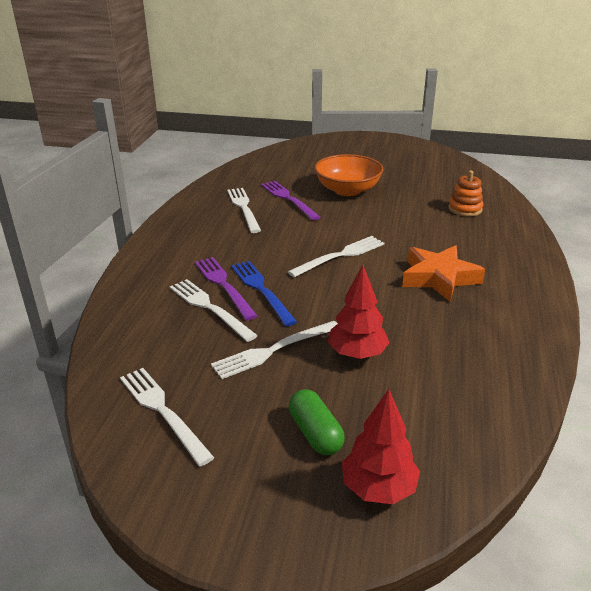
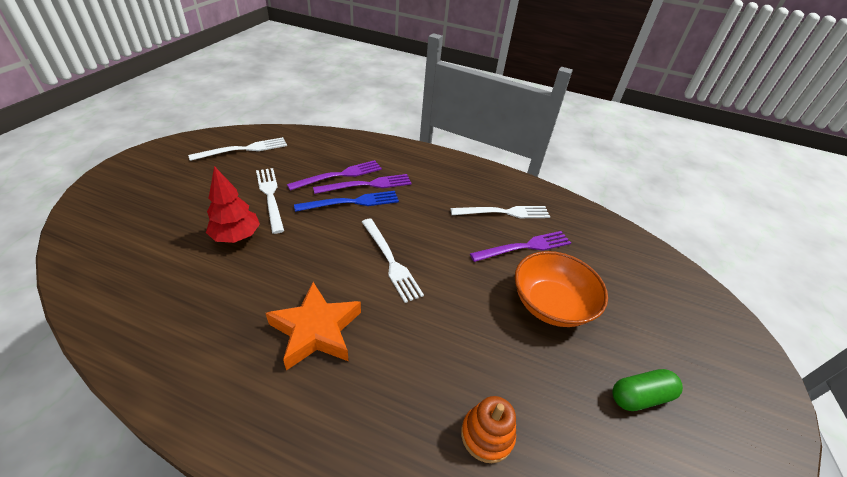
camera: 95 degrees right, 10 degrees up
(209, 308) = (339, 175): white fork -> purple fork
(315, 433) = (175, 200): green capsule -> green capsule (640, 396)
(378, 488) = (108, 215): red tree -> none

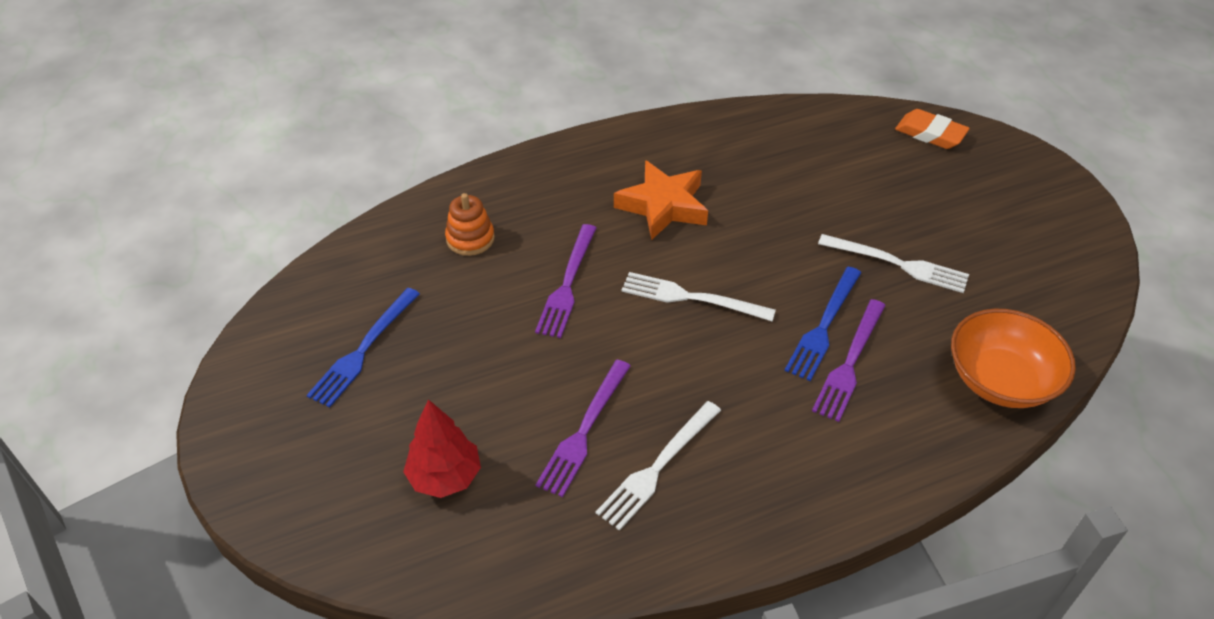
camera: 140 degrees right, 5 degrees up
(94, 232) = (930, 134): none -> orange eraser
(236, 236) = (841, 211): red tree -> red tree (445, 477)
(243, 149) = (1040, 287): white fork -> none
(339, 175) = (896, 348): purple fork -> purple fork (567, 284)
(551, 304) = (498, 378): orange bowl -> orange bowl (1000, 380)
(640, 396) = (363, 350): green capsule -> blue fork

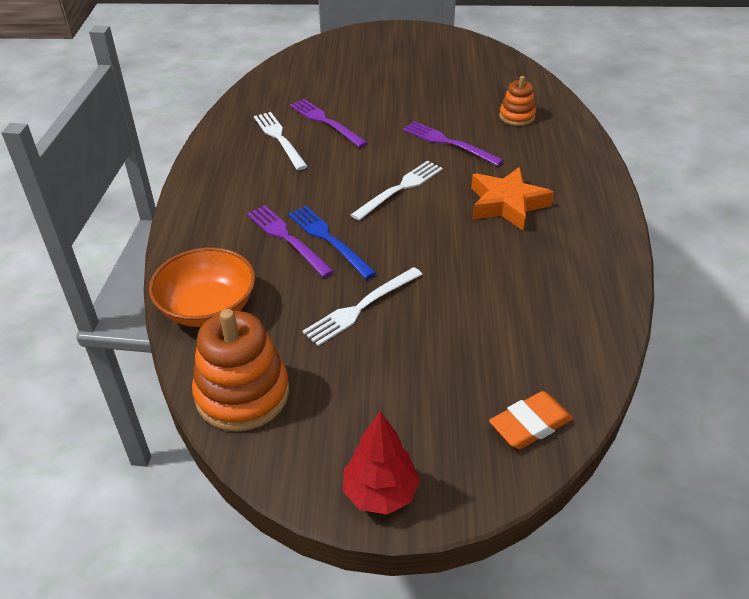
camera: 115 degrees right, 5 degrees down
(363, 350) = (441, 69): blue fork -> none
(445, 477) = (333, 77): red tree -> red tree (380, 493)
(1063, 303) = (242, 394): none -> orange stacking toy

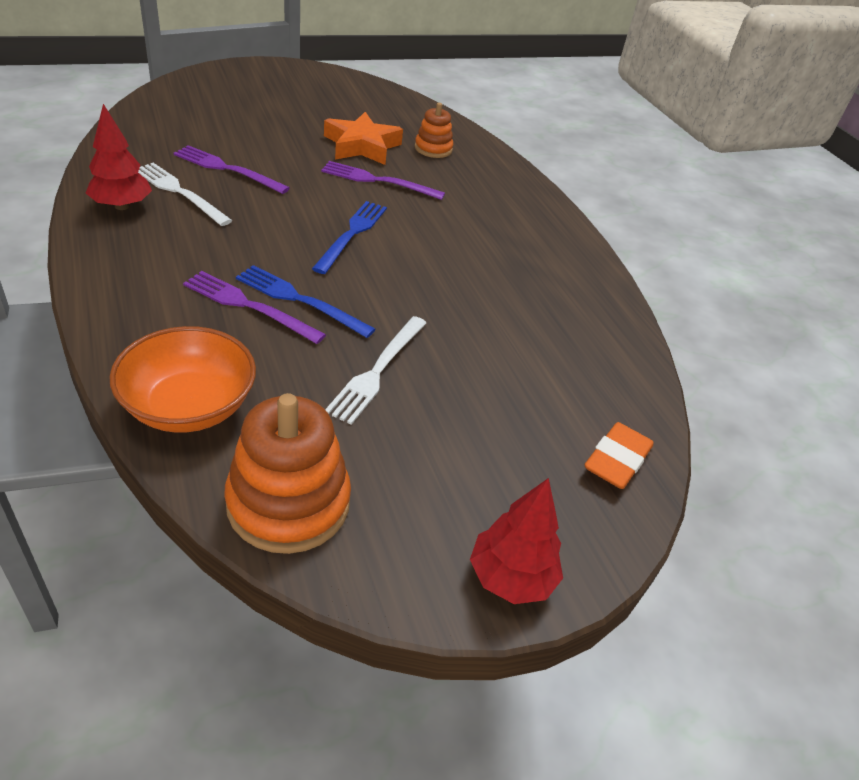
camera: 30 degrees left, 0 degrees up
(232, 146) = (122, 206): none -> red tree
(400, 189) = (352, 234): white fork -> blue fork
(506, 204) = (471, 238): orange star -> orange star (362, 146)

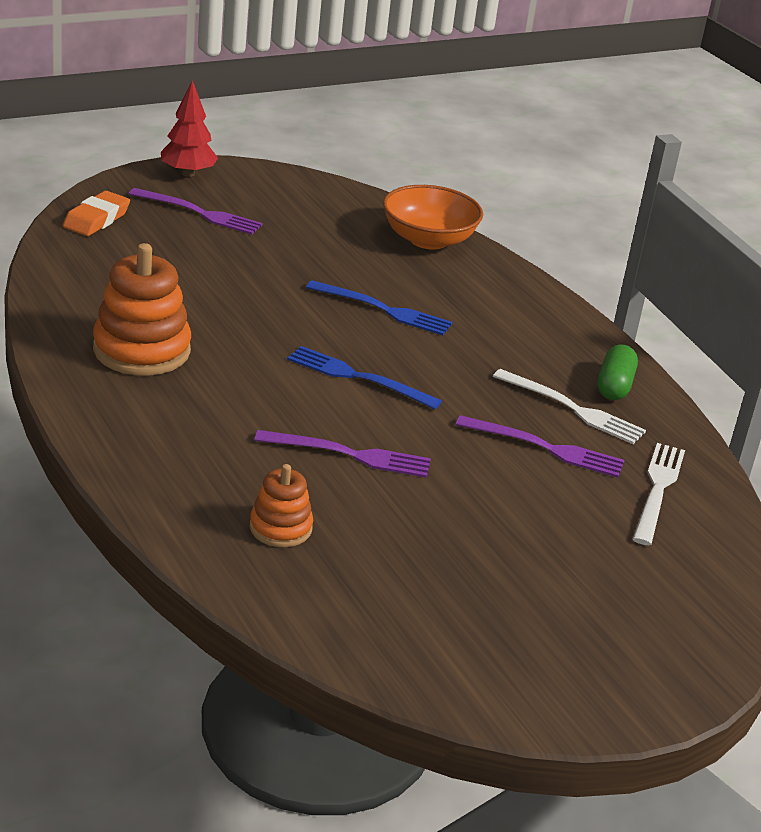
camera: 175 degrees right, 10 degrees down
(122, 206) = (614, 386): red tree -> green capsule
(249, 306) = (426, 302): purple fork -> purple fork (199, 213)
(288, 503) = (335, 199): orange stacking toy -> orange stacking toy (141, 350)
(352, 234) = (358, 377): blue fork -> blue fork turned 105 degrees clockwise
(362, 146) = (392, 516): orange star -> none
(377, 371) = (296, 263): white fork -> white fork (658, 490)

